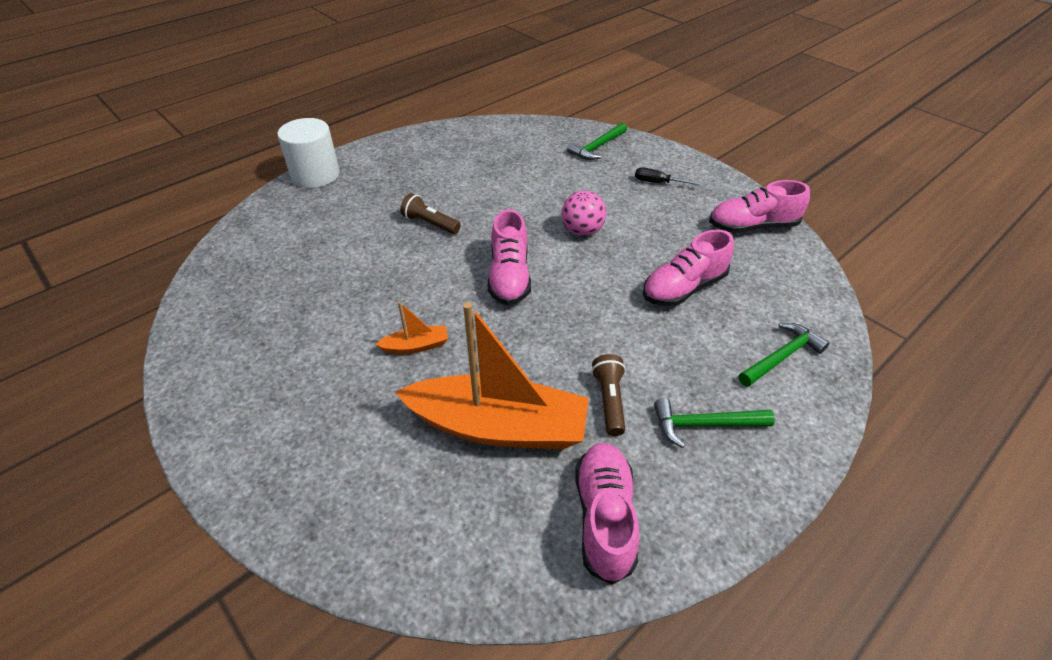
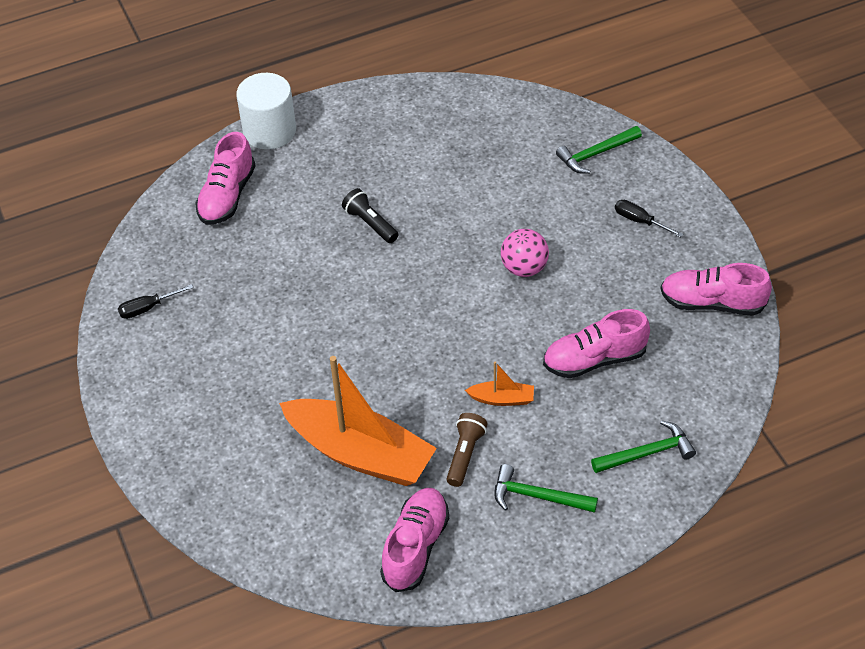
camera: 20 degrees right, 5 degrees up
(221, 334) = (147, 308): none -> black screwdriver
(416, 346) = (314, 361): orange boat -> orange boat (502, 399)
(430, 223) = (370, 223): brown flashlight -> black flashlight
(509, 277) = (427, 307): pink shoe -> pink shoe (227, 196)

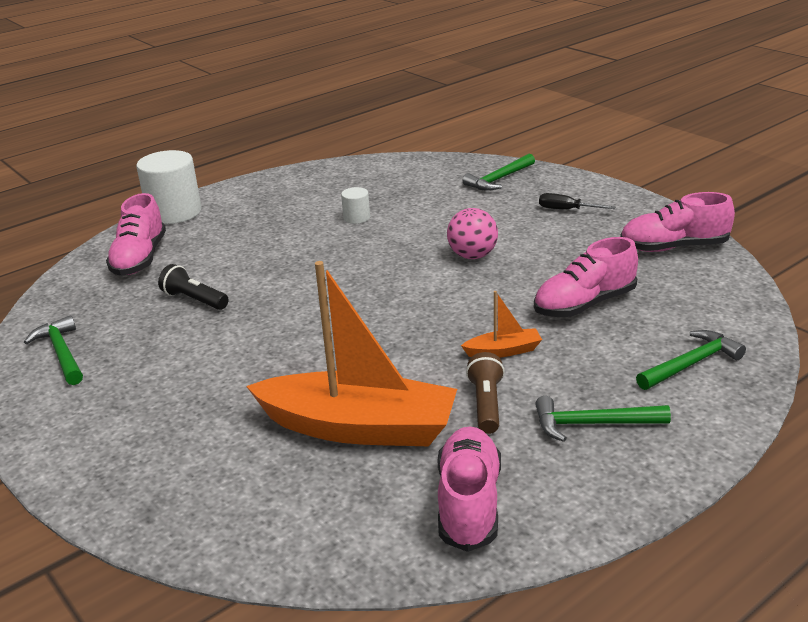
camera: 15 degrees left, 20 degrees down
(147, 308) = (62, 353): black screwdriver -> green hammer
(370, 223) = (299, 253): black flashlight -> black flashlight (194, 300)
(437, 183) = (356, 218): none -> white cylinder

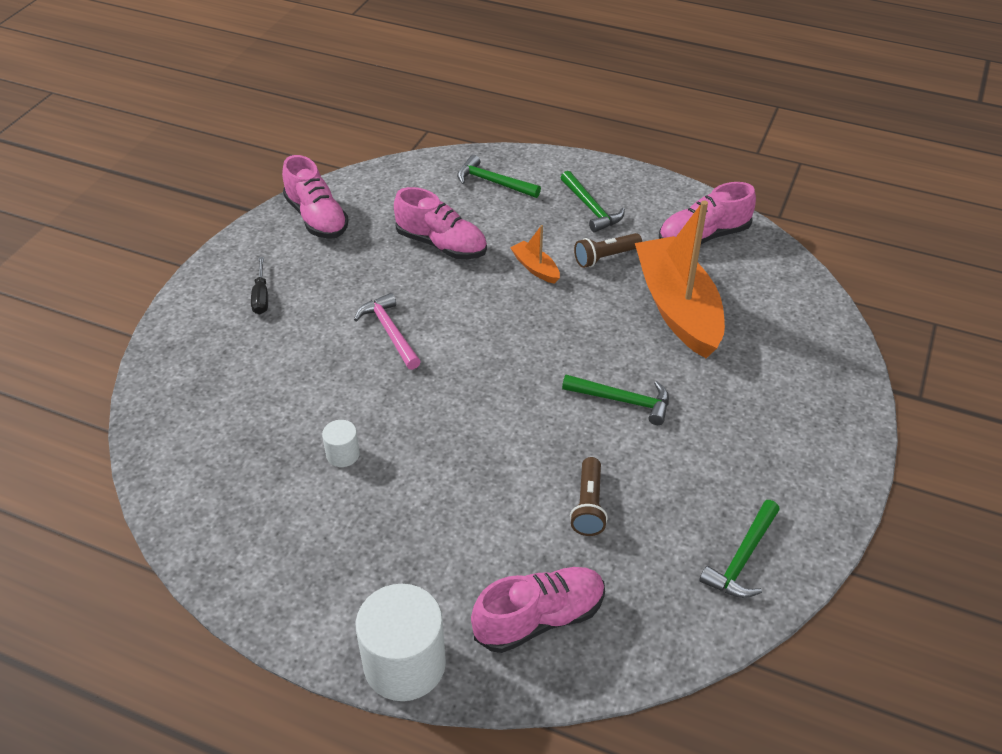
camera: 120 degrees left, 15 degrees up
(194, 300) = (588, 506): black flashlight -> brown flashlight
(472, 256) = (390, 332): pink ball -> pink hammer
(499, 179) = (194, 368): green hammer -> green hammer (622, 401)

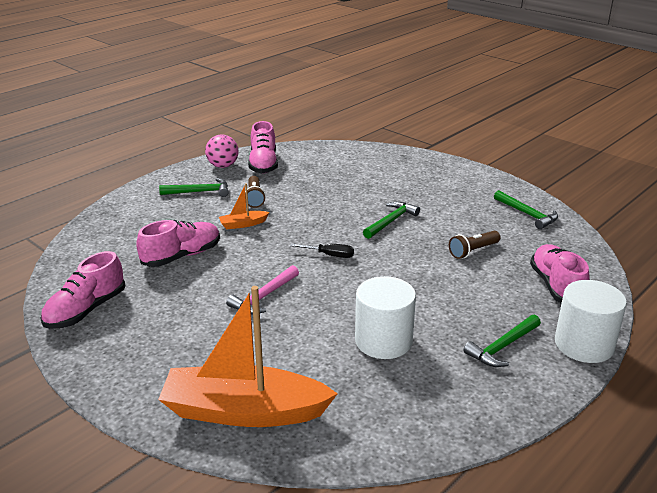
camera: 70 degrees left, 15 degrees down
(261, 297) = (166, 358): black screwdriver -> black screwdriver (330, 255)
(317, 218) = (86, 310): pink shoe -> pink shoe turned 135 degrees clockwise
(343, 454) = (383, 341): white cylinder -> white cylinder, size x2.09
(390, 332) = (263, 297): pink hammer -> pink hammer turned 45 degrees counterclockwise
(493, 182) = (130, 221): green hammer -> green hammer (502, 347)
(588, 506) = (473, 251): brown flashlight -> brown flashlight turned 120 degrees clockwise
(672, 204) = (223, 166): none -> pink ball
(677, 308) = (321, 186): orange boat -> orange boat (244, 411)

